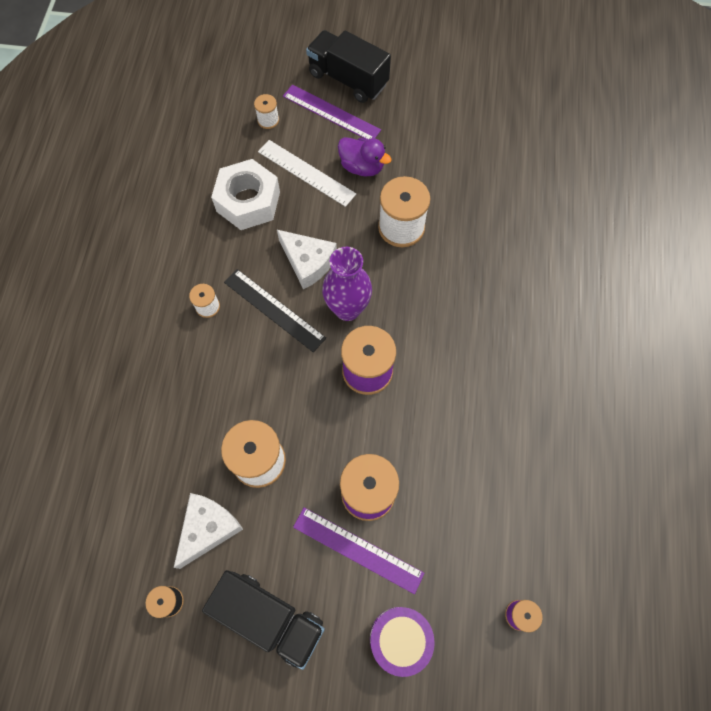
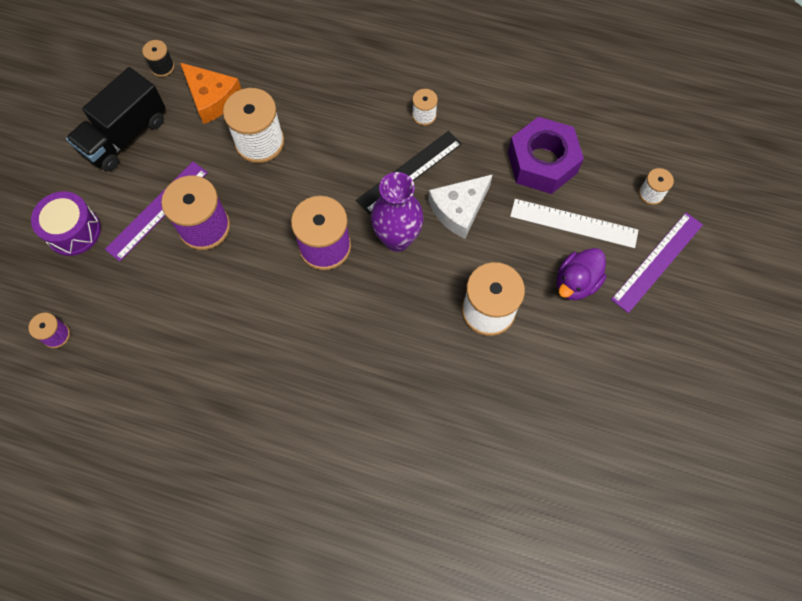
camera: 100 degrees right, 0 degrees up
(208, 528) = (212, 98): white cheese -> orange cheese
(248, 201) = (542, 162): white nut -> purple nut
(306, 173) = (573, 223): white ruler -> white ruler turned 60 degrees clockwise
(348, 79) = (709, 288): black truck -> none

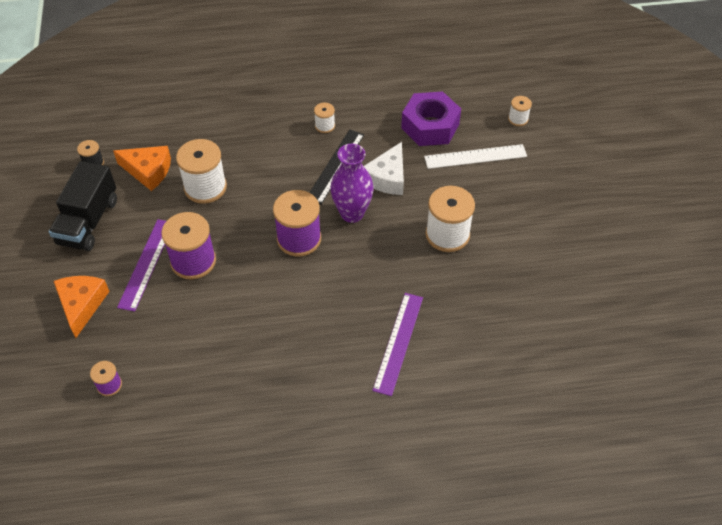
camera: 25 degrees left, 15 degrees down
(73, 231) = (81, 305): purple drum -> orange cheese
(576, 283) = (499, 193): purple duck -> none
(657, 261) = (547, 159): purple ruler -> purple ruler (398, 342)

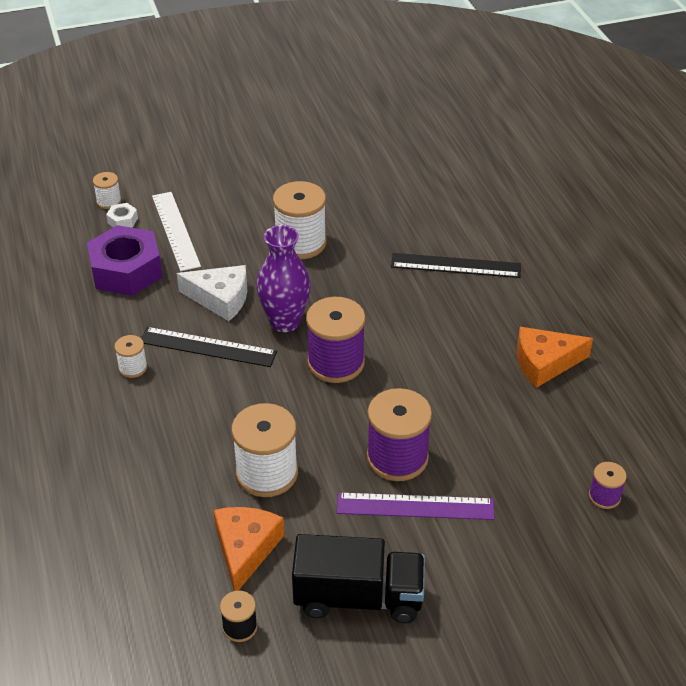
camera: 100 degrees left, 10 degrees down
(81, 305) = (502, 561): orange cheese -> orange cheese (545, 363)
(398, 342) = (455, 266): purple ruler -> black ruler
(492, 126) = (122, 220): none -> white nut

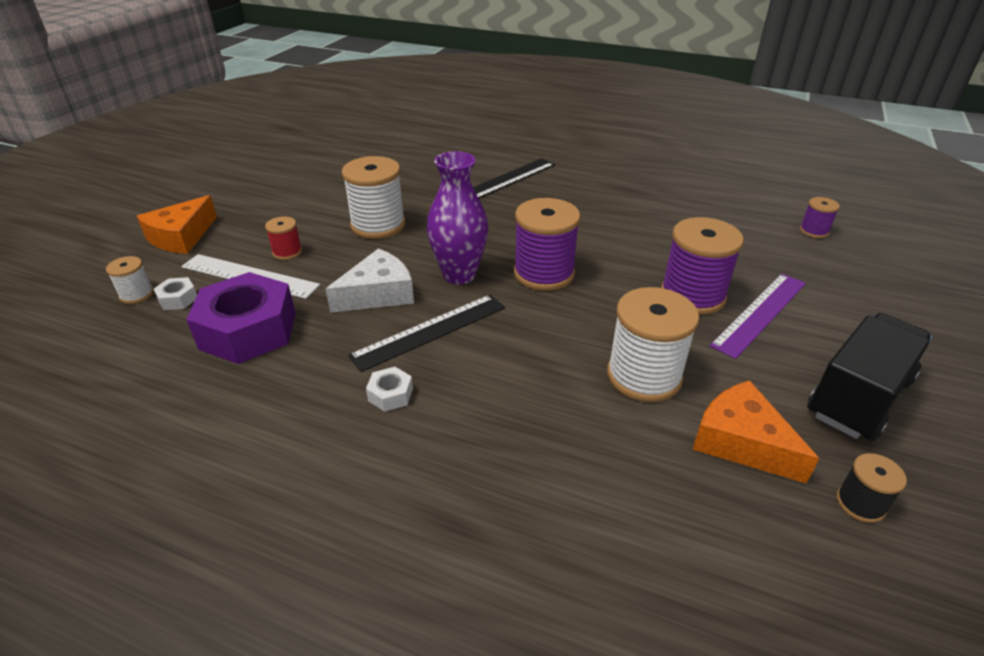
camera: 50 degrees left, 5 degrees down
(133, 368) = (390, 394): white spool -> white nut
(218, 226) = (287, 252): none -> red spool
(545, 363) = (652, 193): orange cheese -> orange cheese (181, 237)

